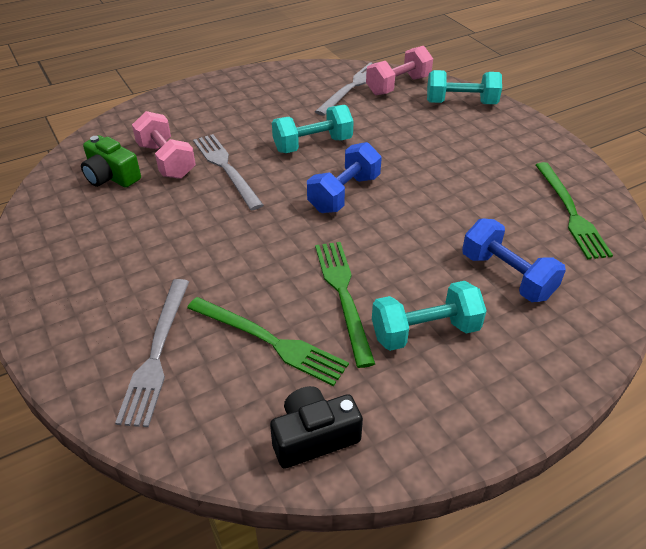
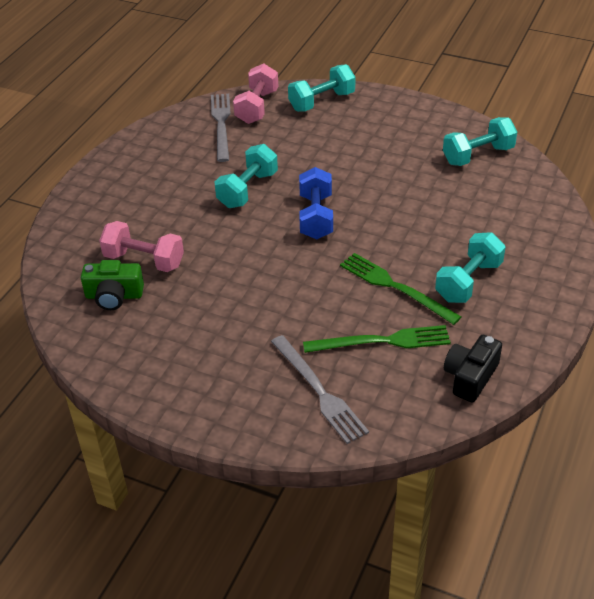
camera: 35 degrees left, 0 degrees up
(226, 168) = (202, 242): grey fork -> none
(507, 276) = (481, 220): blue dumbbell -> none
(570, 212) = (478, 155): green fork -> turquoise dumbbell

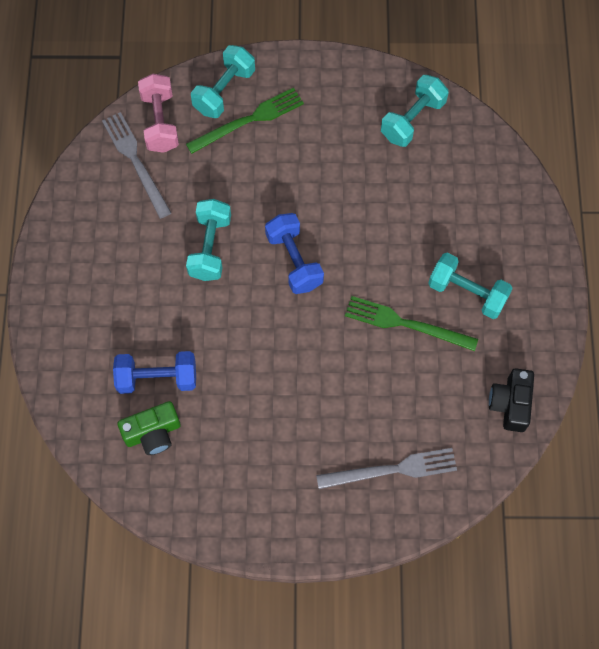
camera: 25 degrees left, 25 degrees up
(144, 260) = (157, 378): pink dumbbell -> blue dumbbell
(319, 391) = (392, 470): grey fork -> grey fork turned 45 degrees counterclockwise
(382, 341) = (421, 392): green fork -> green fork (249, 120)
(468, 282) = (467, 293): turquoise dumbbell -> turquoise dumbbell turned 75 degrees counterclockwise

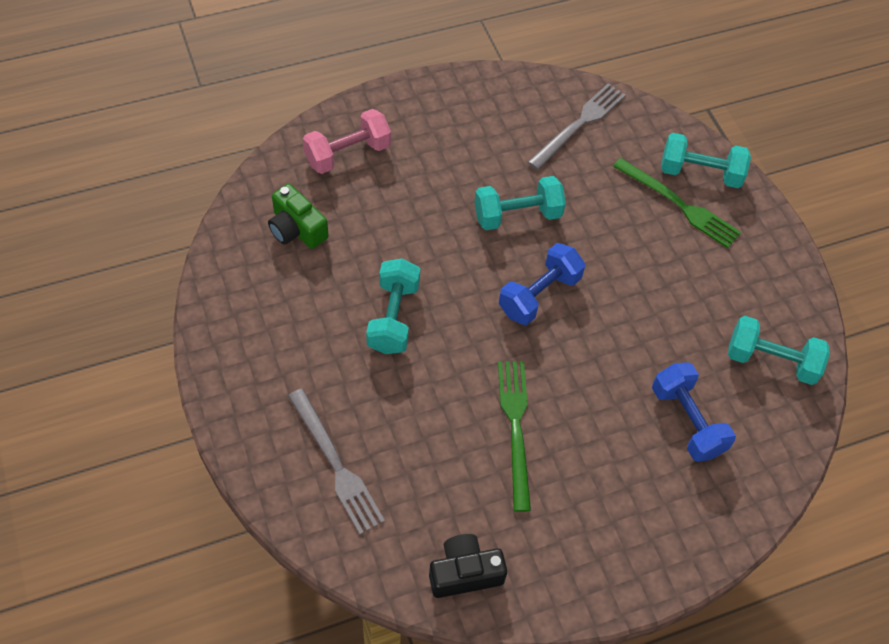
camera: 65 degrees right, 10 degrees down
(157, 378) = (355, 214): blue dumbbell -> blue dumbbell (687, 421)
(160, 122) = (633, 130): pink dumbbell -> pink dumbbell (347, 154)
(467, 293) = (584, 483): turquoise dumbbell -> turquoise dumbbell (393, 317)

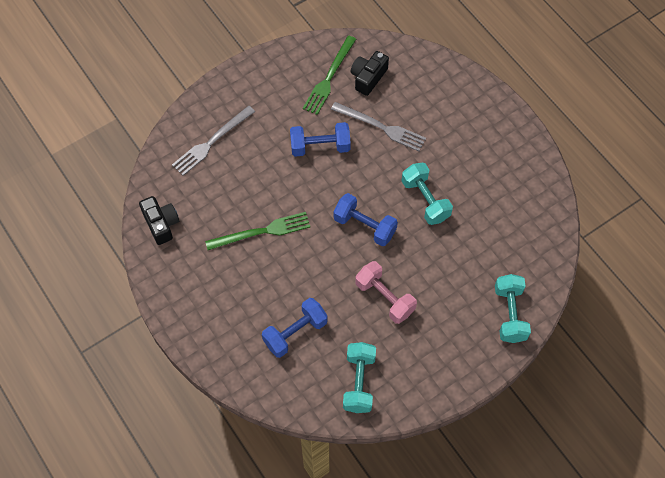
camera: 80 degrees right, 5 degrees up
(296, 229) = (368, 77): green camera -> black camera
(347, 154) = (438, 89): pink dumbbell -> pink dumbbell (385, 298)
(393, 317) = (320, 147): turquoise dumbbell -> blue dumbbell
(579, 124) = (523, 224): grey fork -> grey fork (381, 127)
(679, 205) = (474, 303): green fork -> green fork (329, 77)

